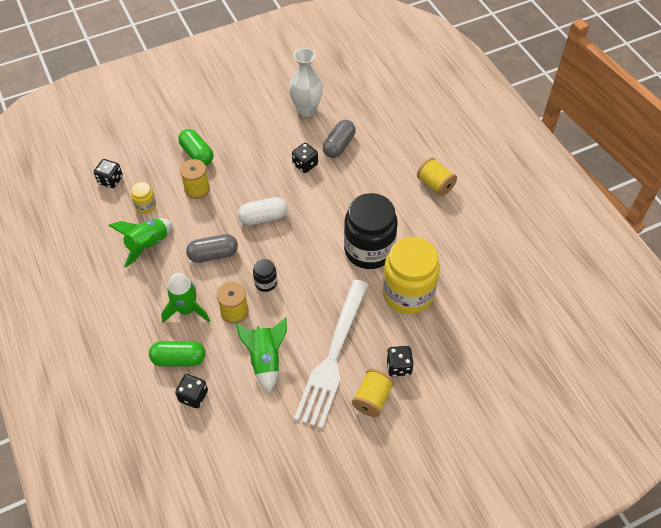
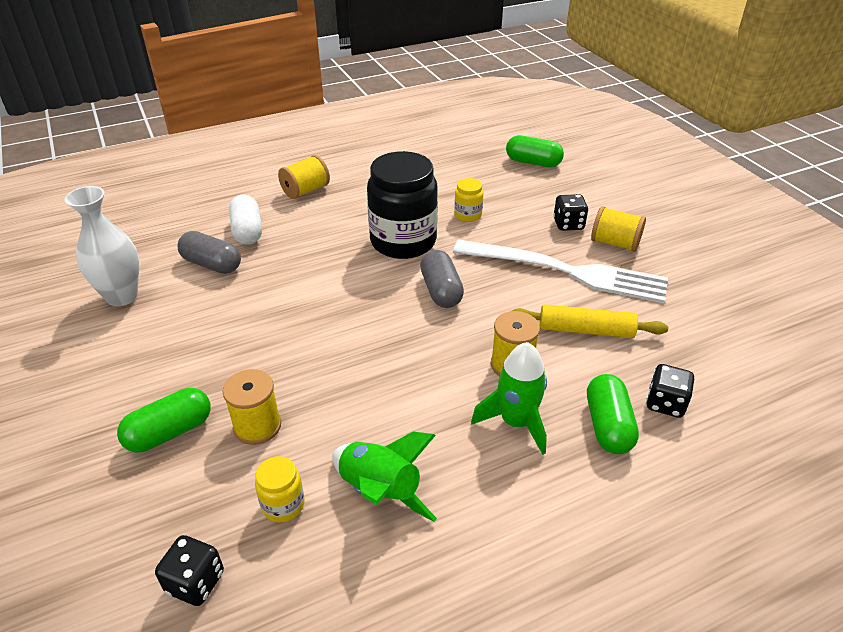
camera: 90 degrees left, 15 degrees down
(213, 254) = (405, 395): grey capsule -> grey capsule (441, 291)
(263, 217) = (336, 339): white capsule -> white capsule (247, 231)
(265, 360) = (585, 330): green rocket -> yellow rolling pin
(266, 283) = (458, 333): black jar -> none
(305, 164) = (239, 297): black dice -> none
(408, 293) = (468, 215): yellow jar -> yellow jar, size x0.44
(502, 350) = (533, 162): none -> green capsule

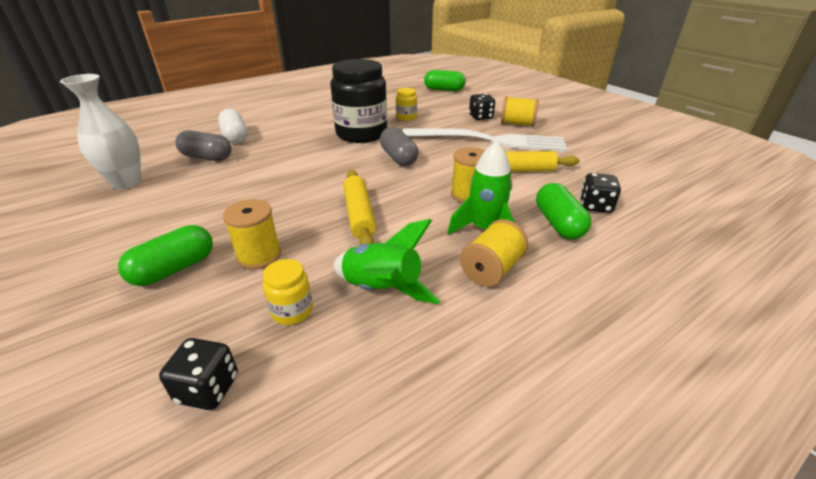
camera: 10 degrees left, 5 degrees down
(305, 190) = (279, 113): yellow spool -> yellow spool (491, 269)
(375, 380) = (359, 215): none -> yellow rolling pin

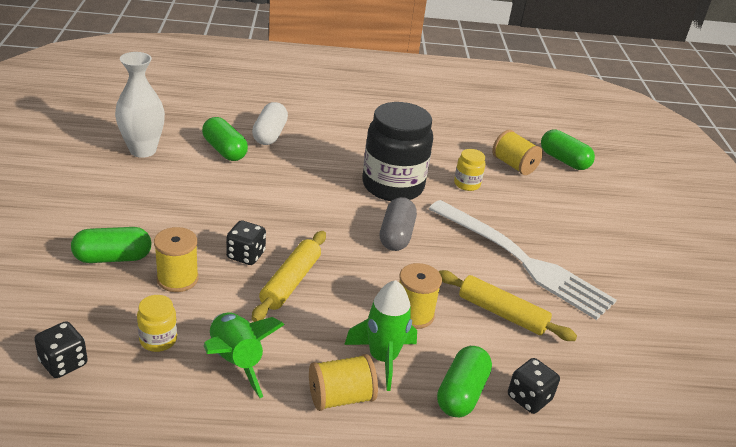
camera: 30 degrees right, 0 degrees up
(207, 157) = (224, 150): grey capsule -> green capsule
(480, 117) = (556, 223): black dice -> black dice (246, 255)
(517, 124) = (589, 254): yellow spool -> yellow spool (513, 165)

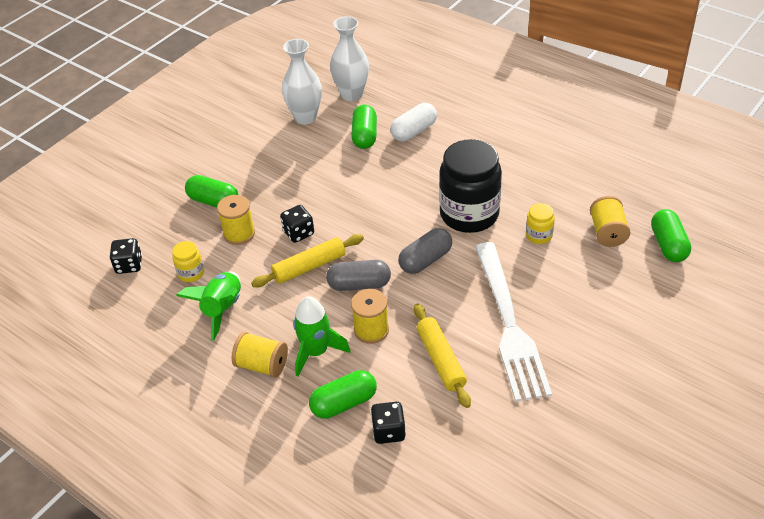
camera: 45 degrees right, 10 degrees up
(173, 119) = (352, 94): none -> white vase
(358, 279) = (359, 284): none -> grey capsule

